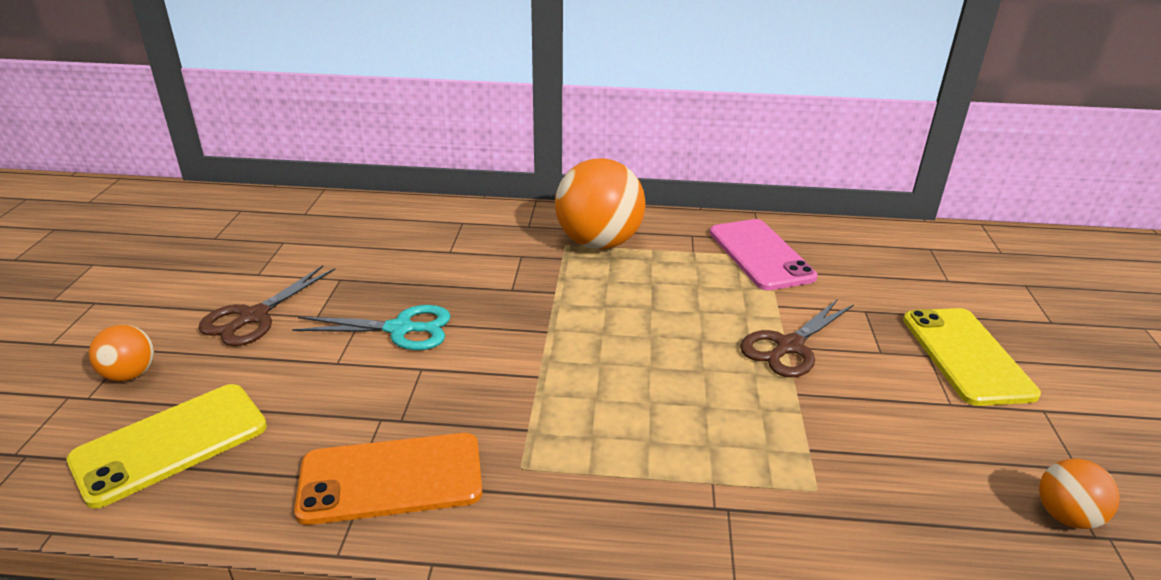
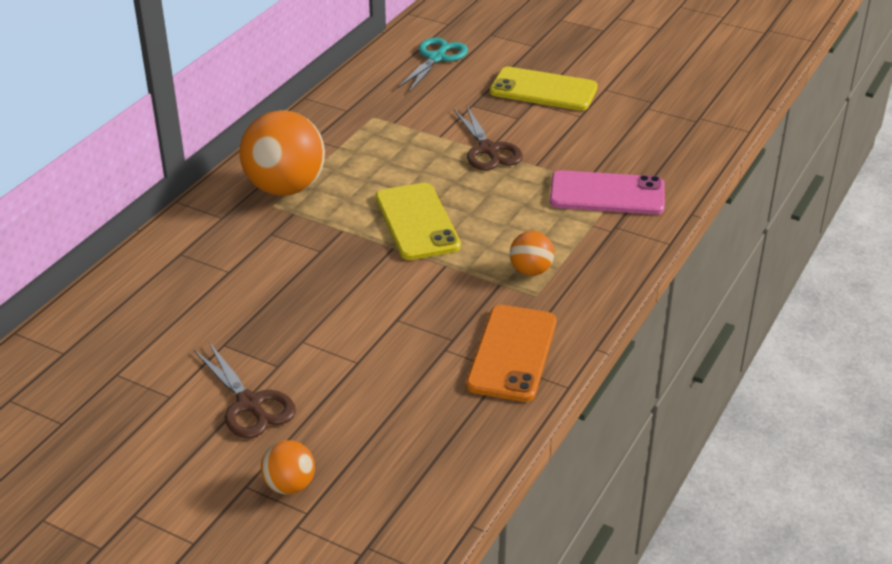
camera: 65 degrees left, 5 degrees up
(170, 443) = (405, 461): yellow phone -> yellow phone (417, 222)
(400, 329) = (335, 321): turquoise scissors -> turquoise scissors (436, 58)
(760, 255) = (369, 119): pink phone -> pink phone (607, 194)
(1066, 516) = (680, 122): orange ball -> orange ball (531, 271)

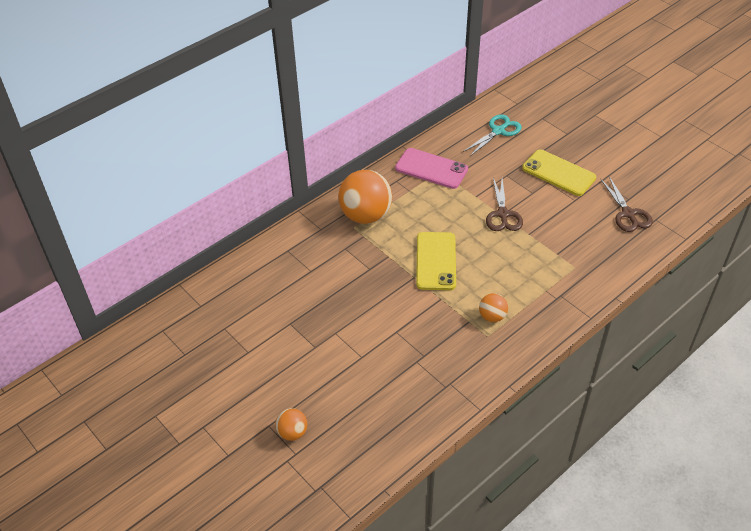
camera: 20 degrees right, 10 degrees up
(250, 404) = (290, 370): brown scissors -> brown scissors (628, 214)
(512, 353) = (456, 375): orange phone -> none
(607, 194) = (566, 268): pink phone -> pink phone (431, 169)

